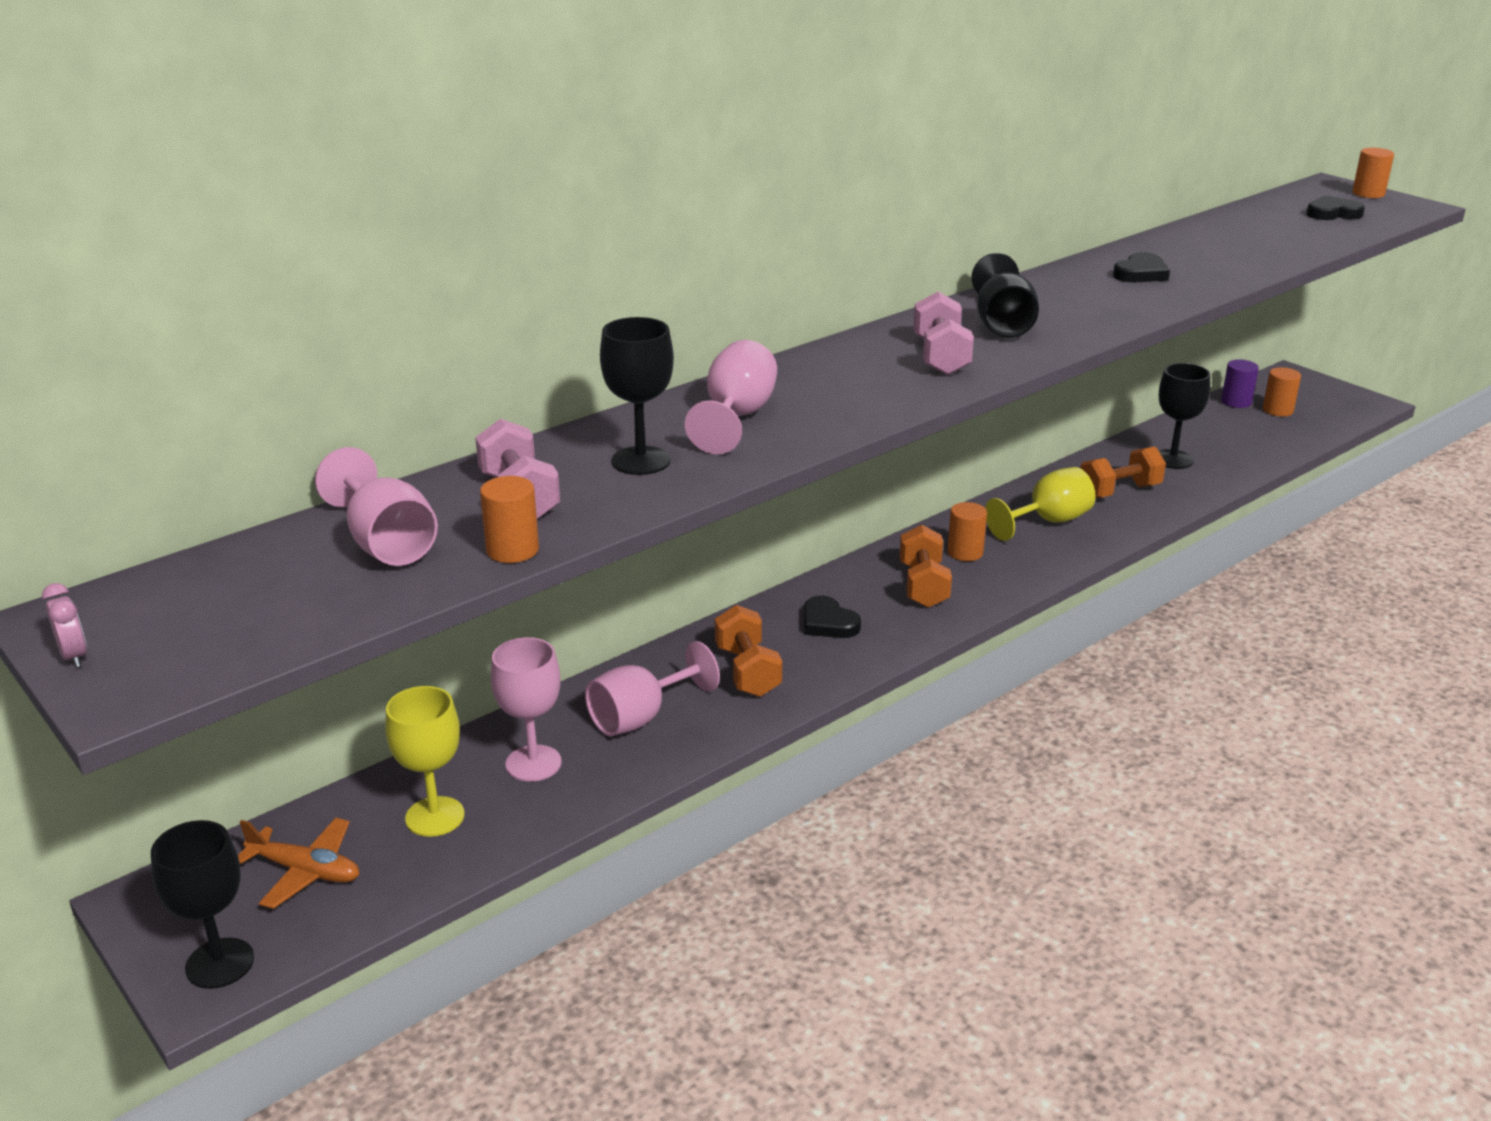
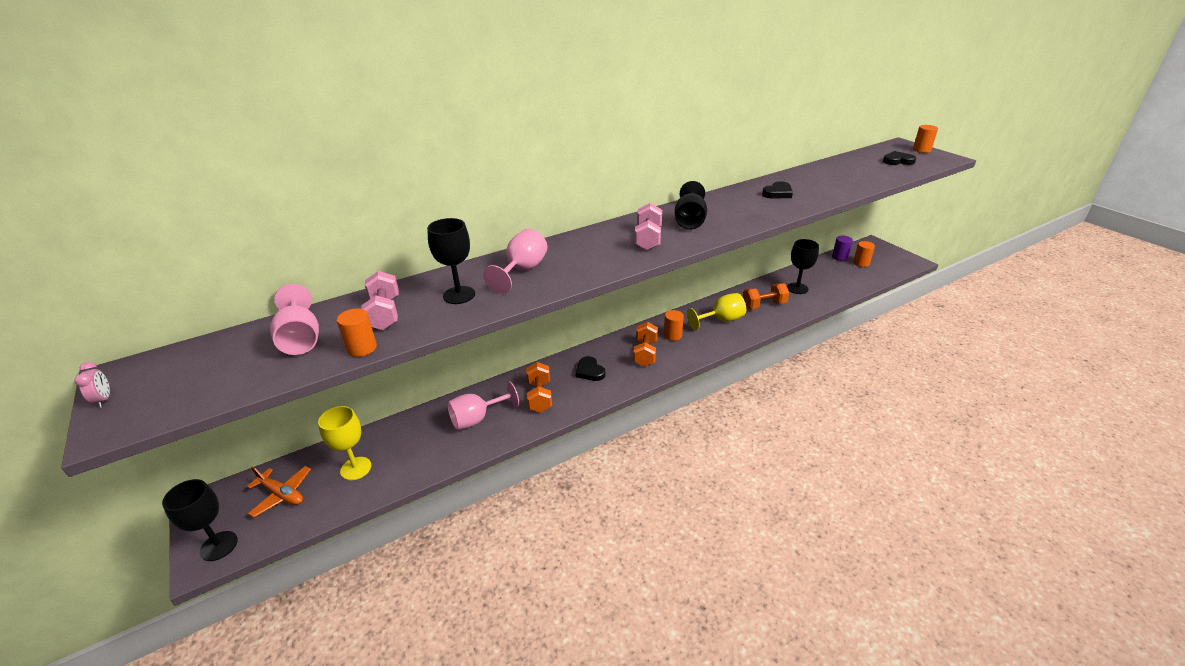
camera: 10 degrees right, 5 degrees up
(533, 763) = (415, 441): pink goblet -> none

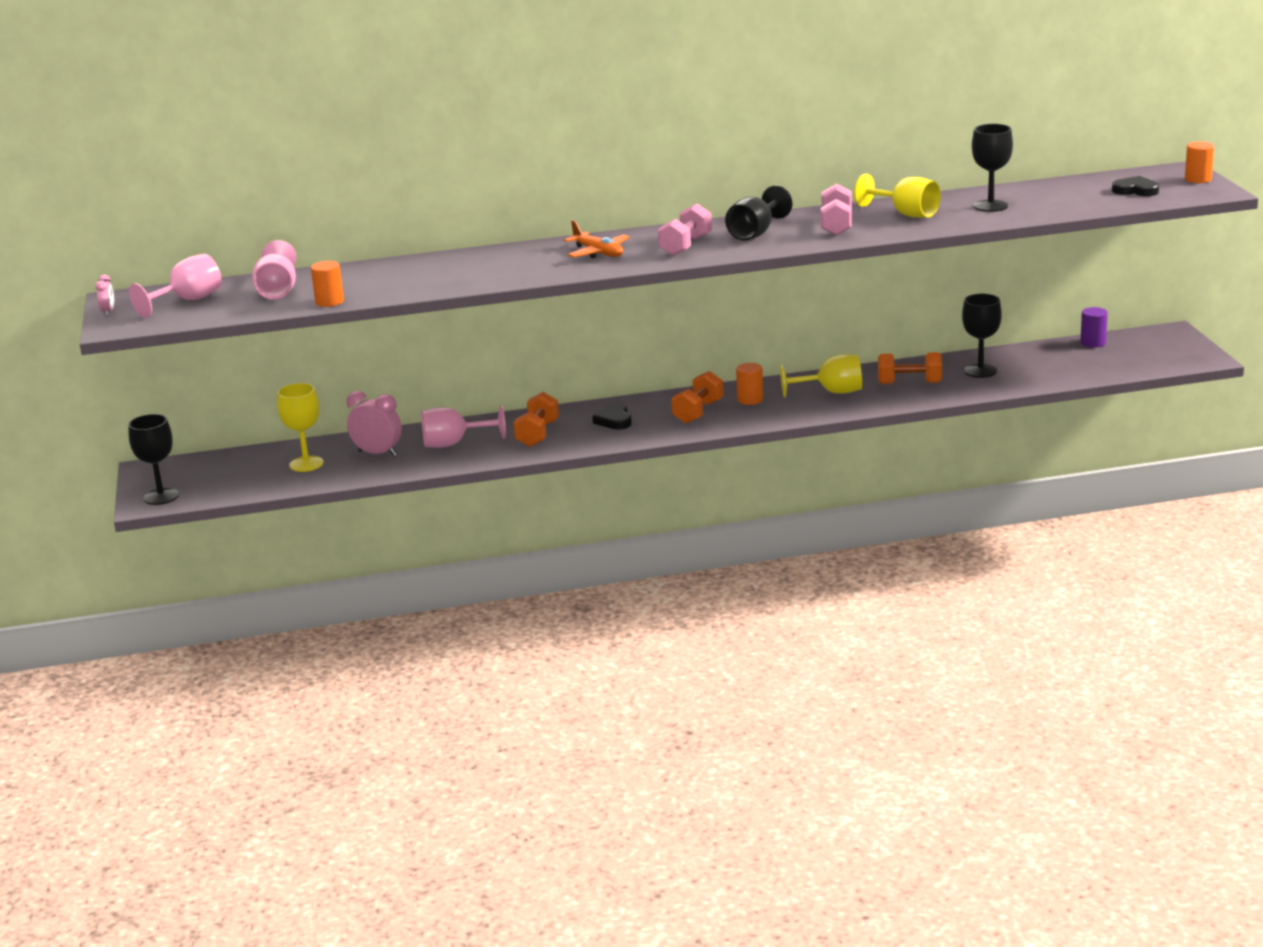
camera: 20 degrees right, 10 degrees down
(282, 494) = (227, 472): orange plane -> orange plane (598, 253)
(385, 314) = (361, 281): pink dumbbell -> pink dumbbell (836, 225)
(416, 443) = (377, 453): none -> pink clock
(459, 295) = (441, 274): black goblet -> black goblet (990, 206)
(522, 271) = (520, 261): pink goblet -> pink goblet (188, 301)
(778, 193) = (906, 214): black heart -> yellow goblet
(861, 263) = (1118, 353): orange cylinder -> none

